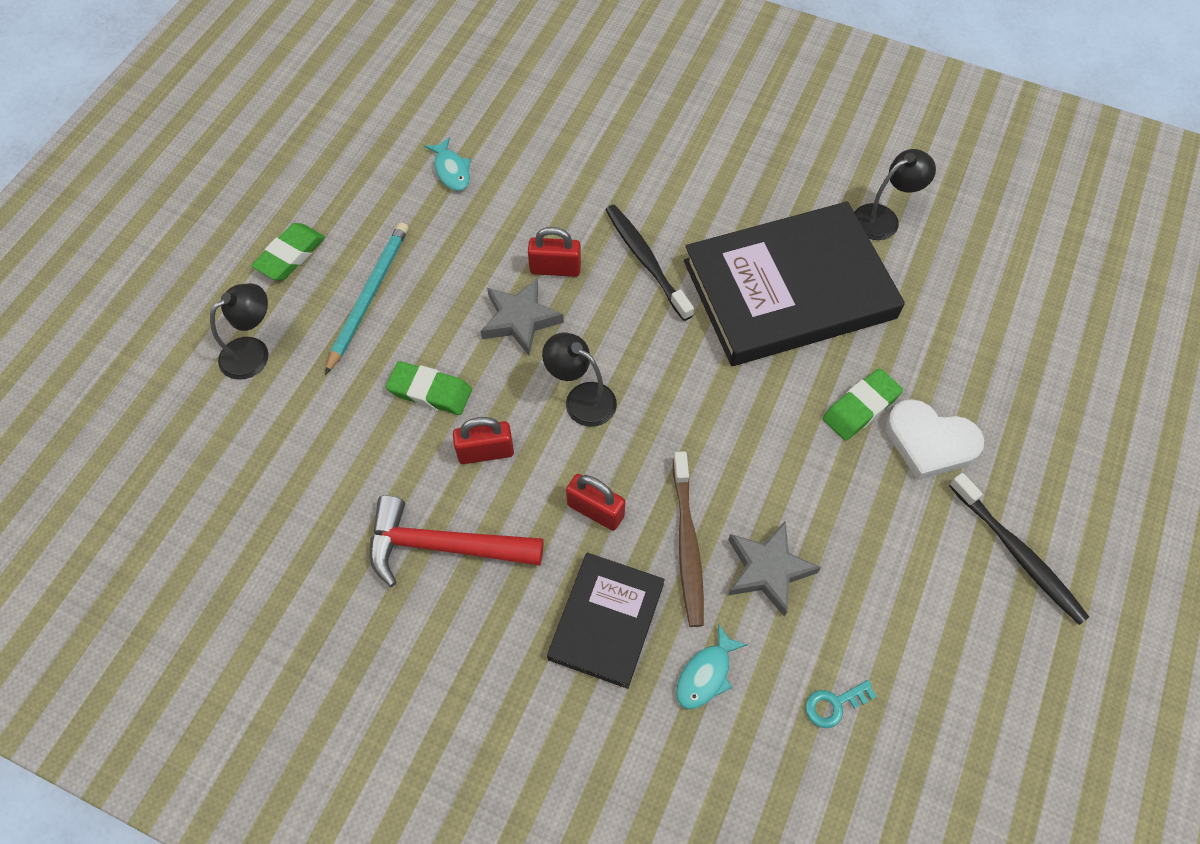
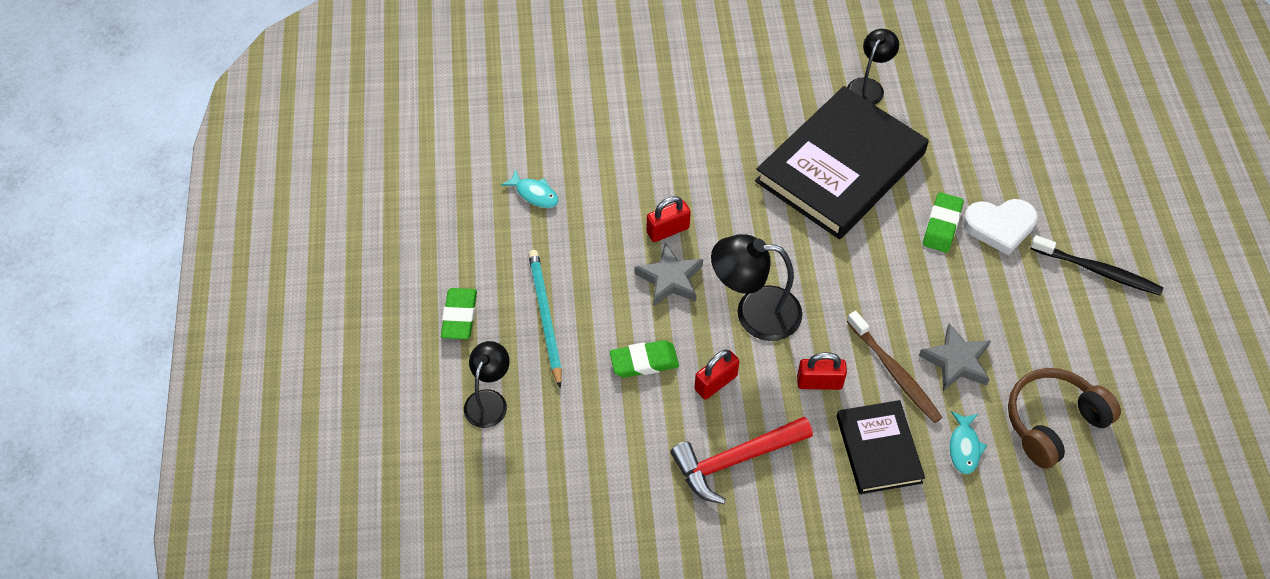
camera: 30 degrees left, 5 degrees down
(581, 398) = (754, 312): black lamp -> black lamp, size x1.57
(645, 260) = (727, 193): black toothbrush -> none
(834, 704) = (1053, 422): turquoise key -> brown headphones

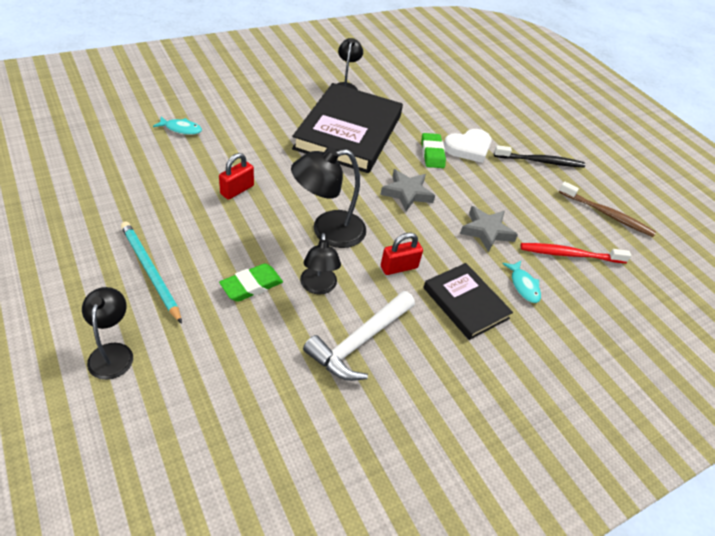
camera: 30 degrees left, 10 degrees down
(459, 316) = (65, 288): green eraser -> none
(534, 194) = (114, 185): turquoise fish -> turquoise fish (181, 129)
(670, 279) = (251, 222): grey star -> grey star (407, 193)
(716, 383) = (318, 287): red padlock -> black lamp
(735, 460) = (359, 342): red hammer -> white hammer
(895, 373) = (449, 248): brown toothbrush -> brown toothbrush (607, 214)
(1053, 422) = (569, 254): brown headphones -> red toothbrush

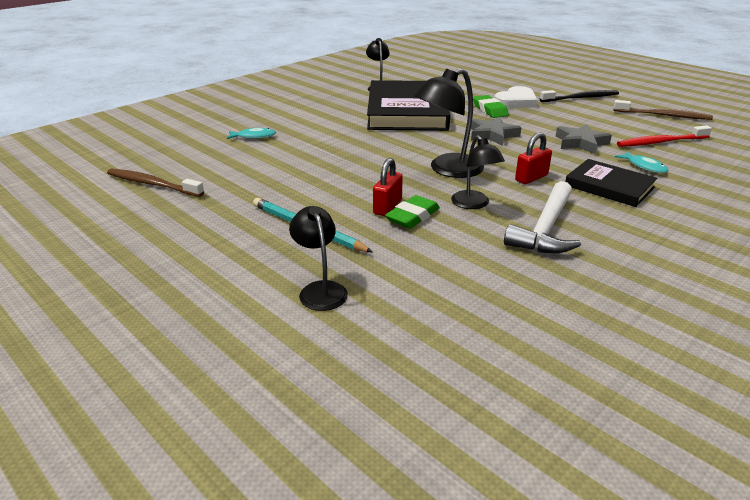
camera: 10 degrees left, 15 degrees down
(55, 170) = (152, 184): none -> brown toothbrush
(237, 190) = (341, 162): red padlock -> red padlock (387, 207)

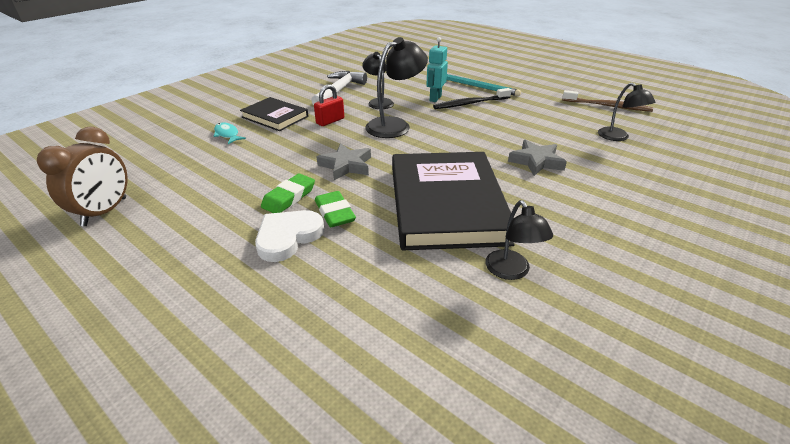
camera: 175 degrees right, 5 degrees up
(254, 137) = (590, 152): turquoise fish -> none
(320, 290) = (454, 67): black lamp -> black lamp (618, 137)
(387, 207) = (435, 98): red padlock -> turquoise robot
(412, 216) = (418, 94): green eraser -> green eraser (289, 197)
(581, 98) = (176, 254): black toothbrush -> black toothbrush (470, 103)
(581, 143) = (259, 158): grey star -> grey star (536, 161)
(660, 142) = (175, 163): red toothbrush -> none
(664, 115) = (105, 212): brown toothbrush -> brown clock

